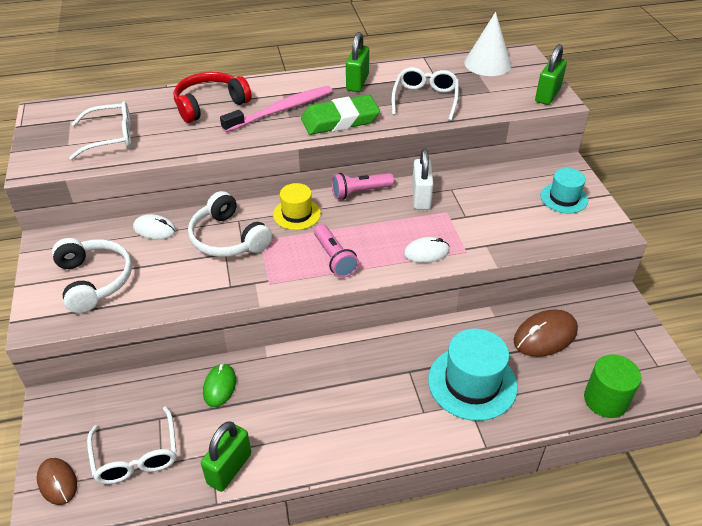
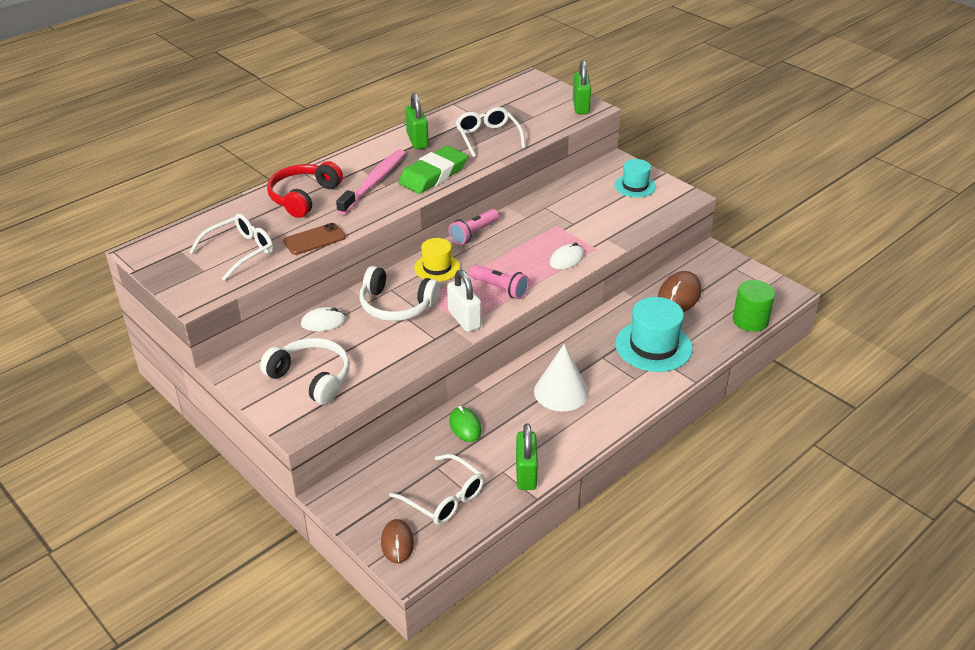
camera: 30 degrees left, 5 degrees down
(57, 482) = (397, 543): brown mouse -> brown mouse turned 60 degrees clockwise
(178, 147) = (314, 239): none -> brown phone
(421, 197) = (527, 221): white padlock -> white padlock (464, 319)
(487, 64) = (512, 94): white cone -> white cone (561, 392)

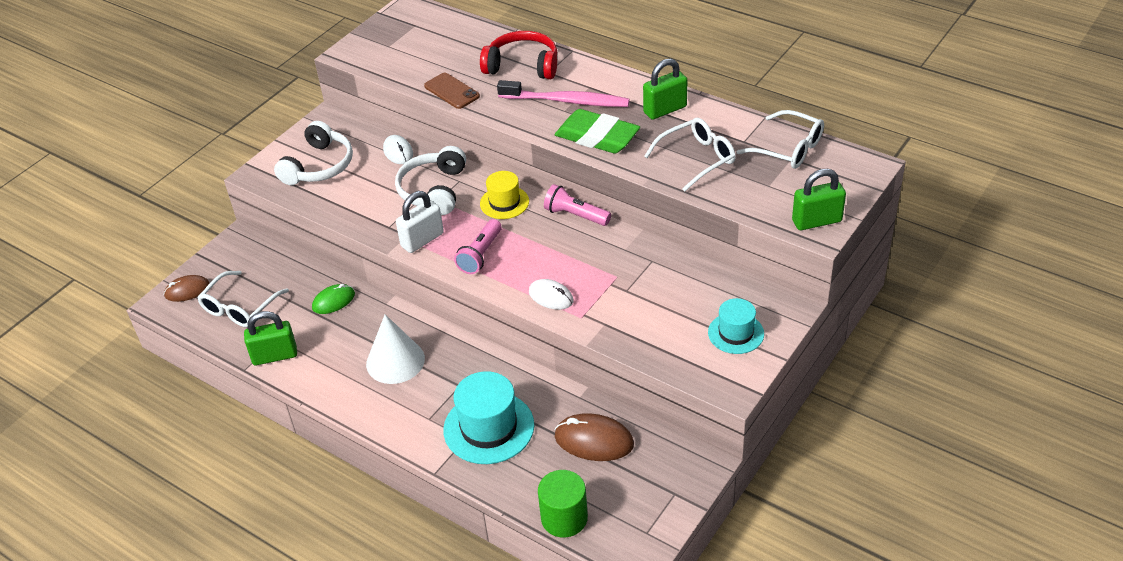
camera: 80 degrees right, 5 degrees up
(240, 251) = (421, 56): white glasses -> white glasses (789, 149)

